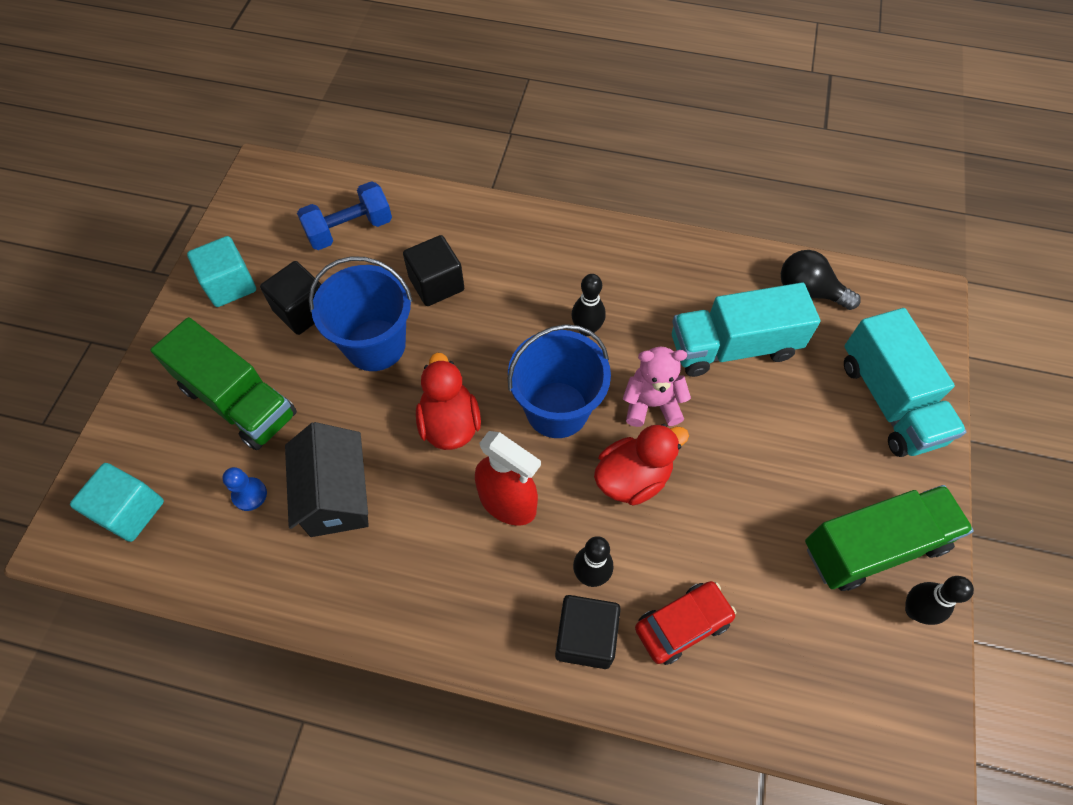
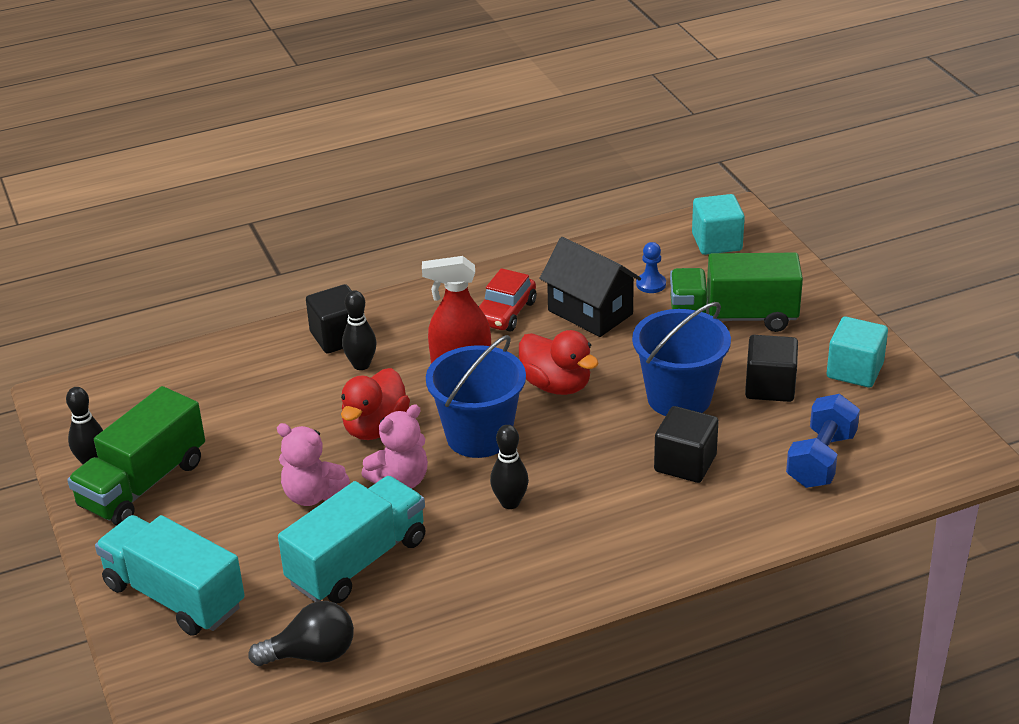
camera: 145 degrees right, 25 degrees down
(682, 625) = (272, 373): red car -> red car (505, 313)
(731, 435) = (312, 495): none -> pink teddy bear

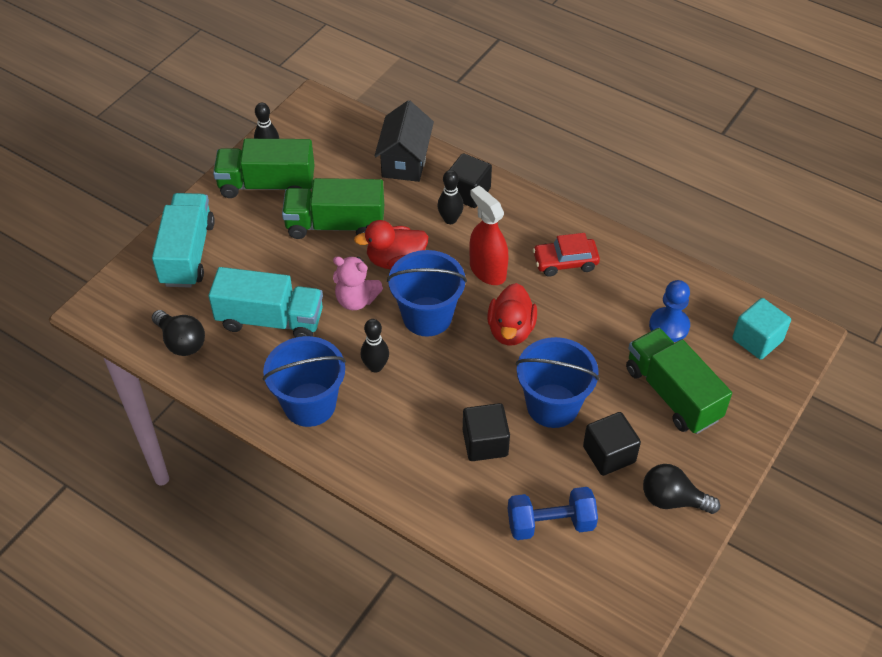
camera: 55 degrees right, 15 degrees up
(271, 453) = (335, 225): none -> green truck
(312, 495) = (312, 265): pink teddy bear -> none
(514, 576) = (309, 404): none -> blue bucket
(590, 312) = (606, 308): black house -> black house (405, 161)
(651, 284) = (669, 326): blue pawn -> blue pawn, size x1.57
(854, 370) = (672, 500): turquoise cube -> black light bulb

